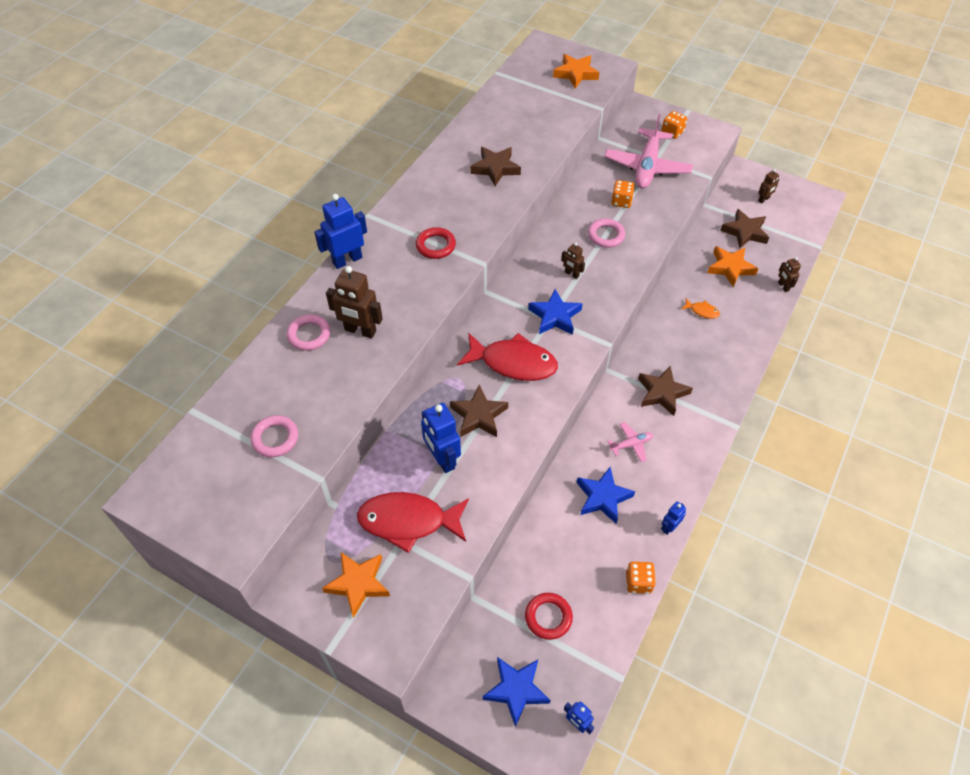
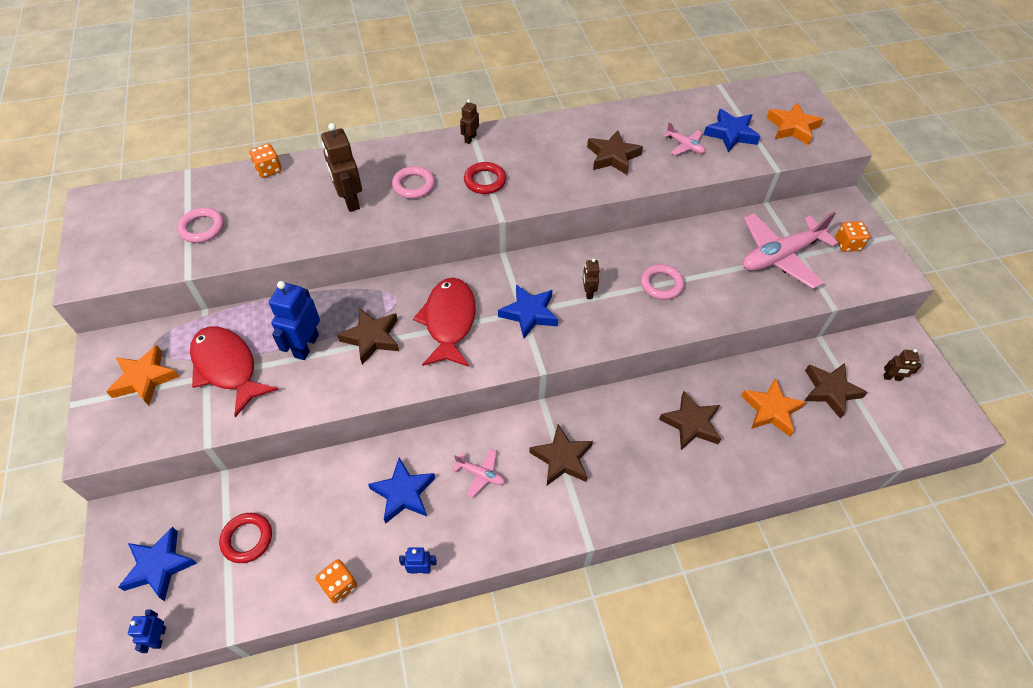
camera: 45 degrees right, 0 degrees up
(309, 335) = (316, 177): pink ring -> pink ring (414, 185)
(347, 260) = (411, 146): blue robot -> none
(513, 363) = (449, 321): red fish -> red fish turned 150 degrees counterclockwise
(529, 130) = (684, 146): none -> pink plane
(546, 102) = (731, 134): none -> blue star
(621, 201) = (714, 267): orange dice -> orange dice (269, 170)
(702, 311) = (691, 424): orange fish -> brown star
(783, 287) = (805, 470): brown robot -> brown robot (470, 138)

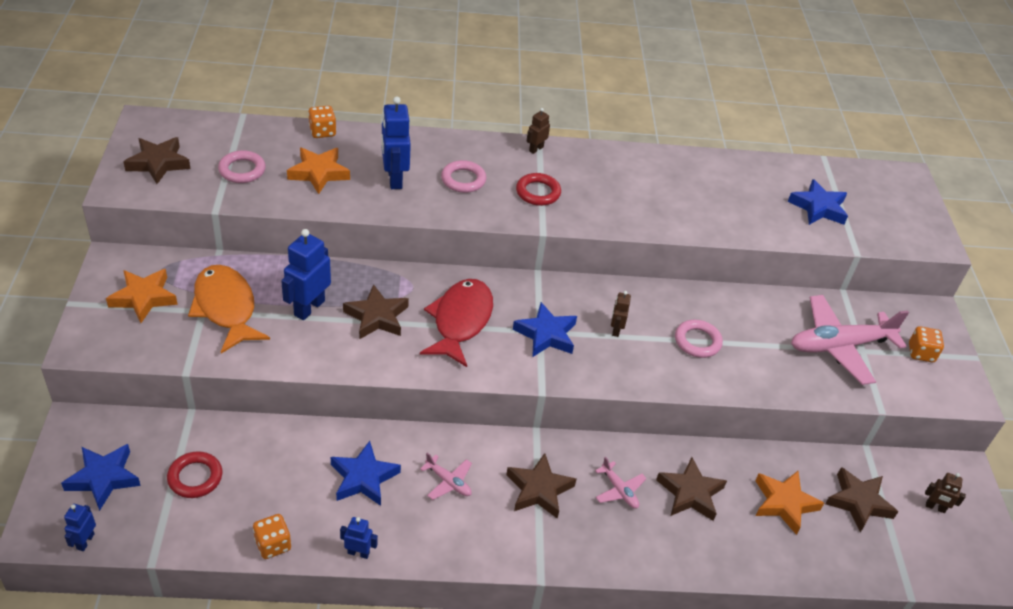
camera: 10 degrees right, 10 degrees down
(227, 367) = (226, 308): red fish -> orange fish
(350, 200) = (394, 179): brown robot -> blue robot
(613, 156) = (681, 200): brown star -> brown star (158, 163)
(684, 146) = (763, 207): pink plane -> pink plane (619, 490)
(792, 127) = (890, 217): orange star -> orange star (319, 173)

